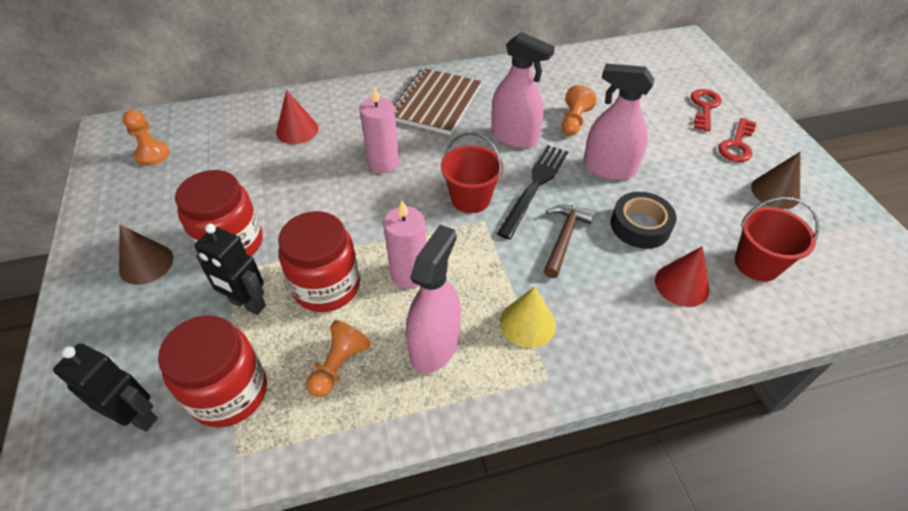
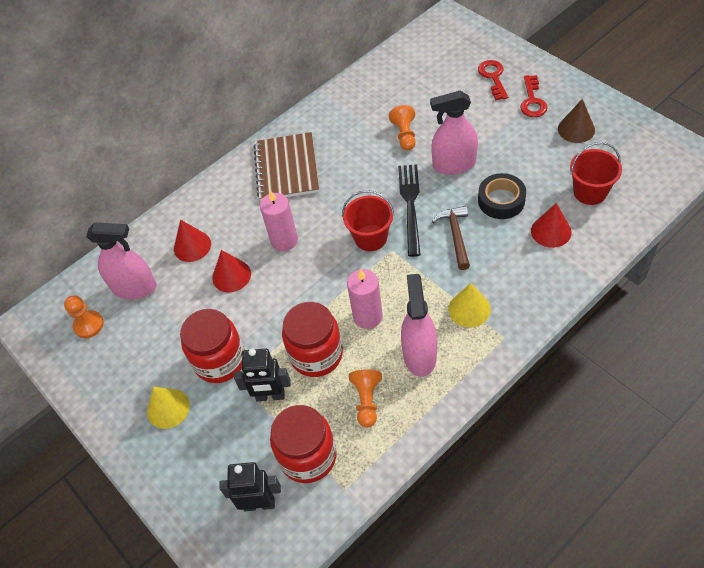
camera: 20 degrees left, 5 degrees up
(146, 263) = (168, 408): brown cone -> yellow cone
(309, 171) = (231, 275): none -> red cone
(514, 137) = (368, 170): pink spray bottle -> pink spray bottle (134, 288)

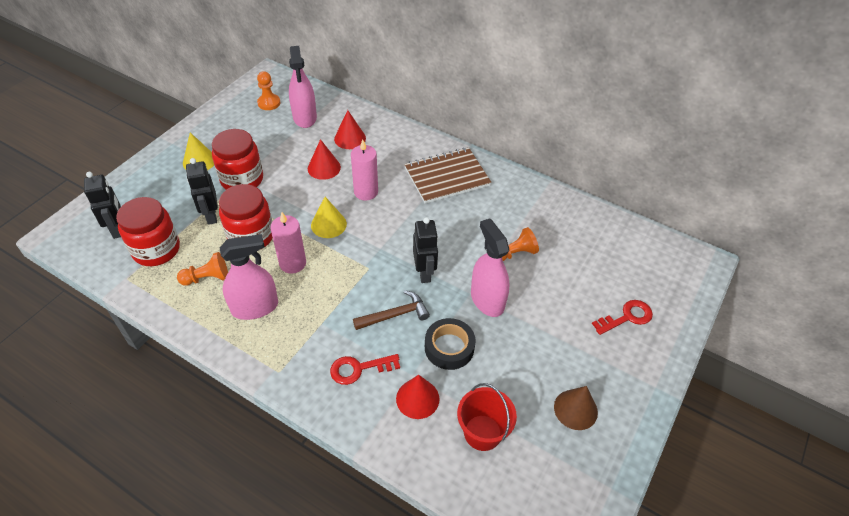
camera: 65 degrees right, 5 degrees down
(370, 238) = (380, 250): red bucket -> none
(410, 206) = (424, 273): black fork -> black robot
(469, 309) = (309, 338): yellow cone -> yellow cone (328, 224)
(532, 101) = (605, 359): red key -> red key (359, 369)

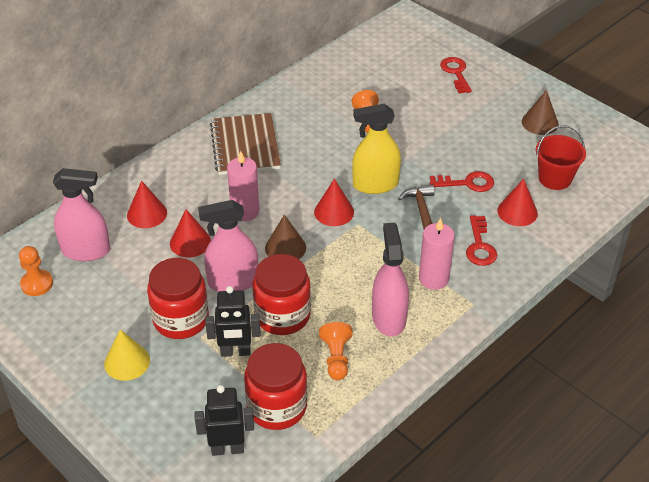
camera: 75 degrees left, 5 degrees down
(292, 263) = (334, 282): pink candle -> pink candle (433, 279)
(328, 224) = (285, 248): yellow cone -> brown cone
(380, 249) = (334, 212): none -> red cone
(424, 273) = (375, 184): black robot -> yellow spray bottle
(449, 347) = (467, 183): black tape -> red key
(487, 300) = (418, 149): pink spray bottle -> pink spray bottle (233, 282)

